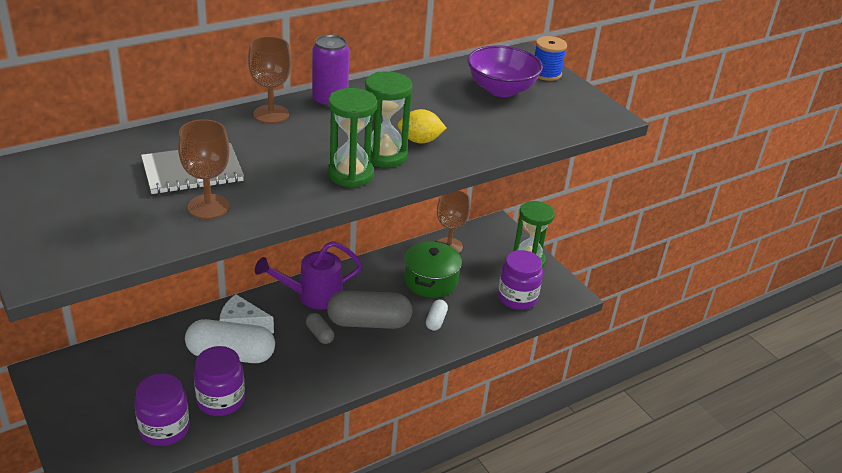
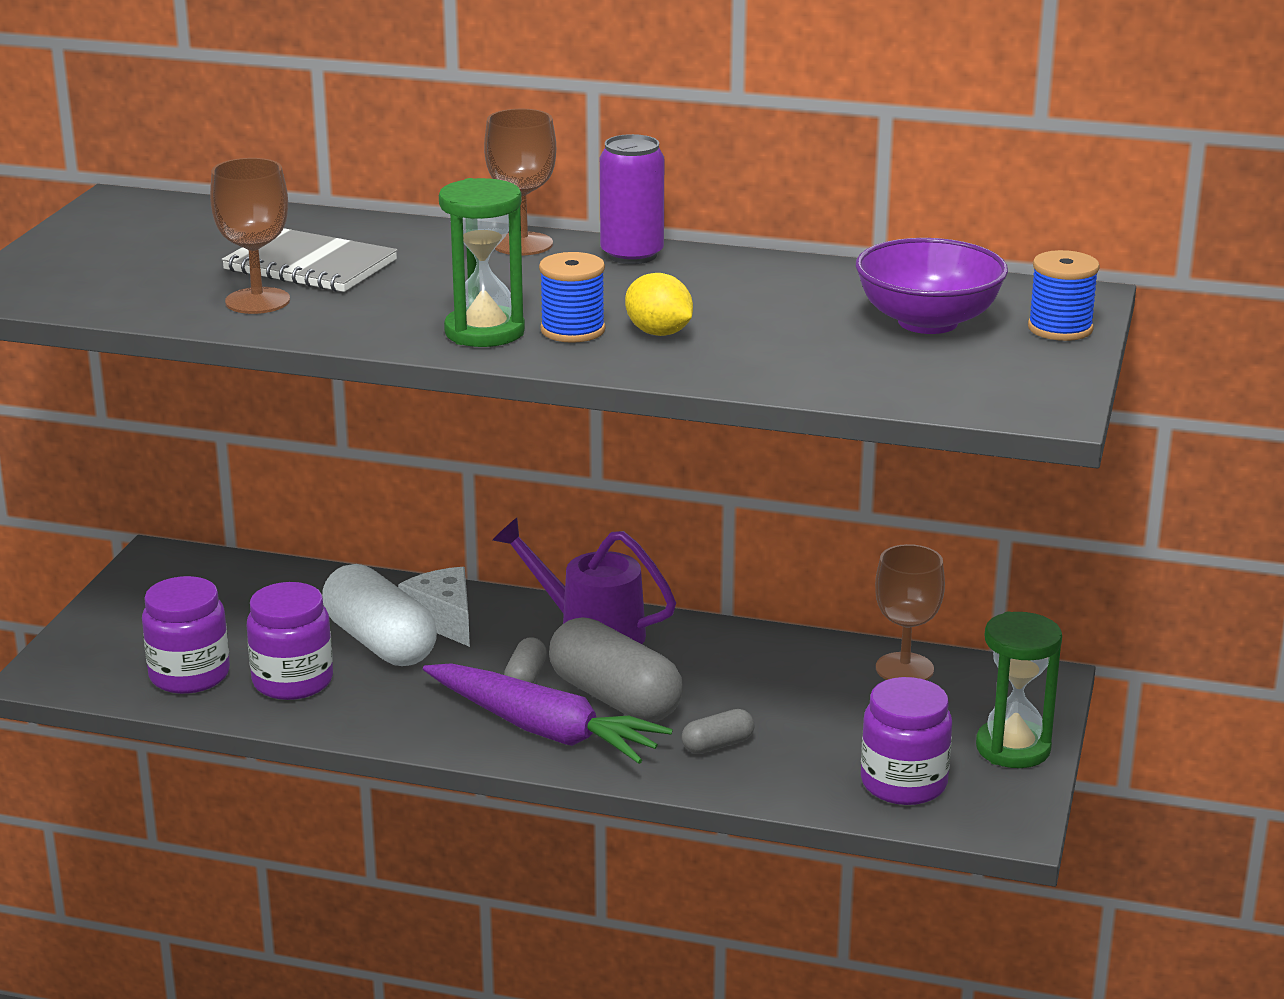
camera: 50 degrees right, 10 degrees down
(364, 355) = (543, 730): none -> purple carrot
(384, 155) = (572, 330): green hourglass -> blue spool
(431, 281) = (795, 696): green pot -> none
(436, 321) = (717, 745): white capsule -> grey capsule

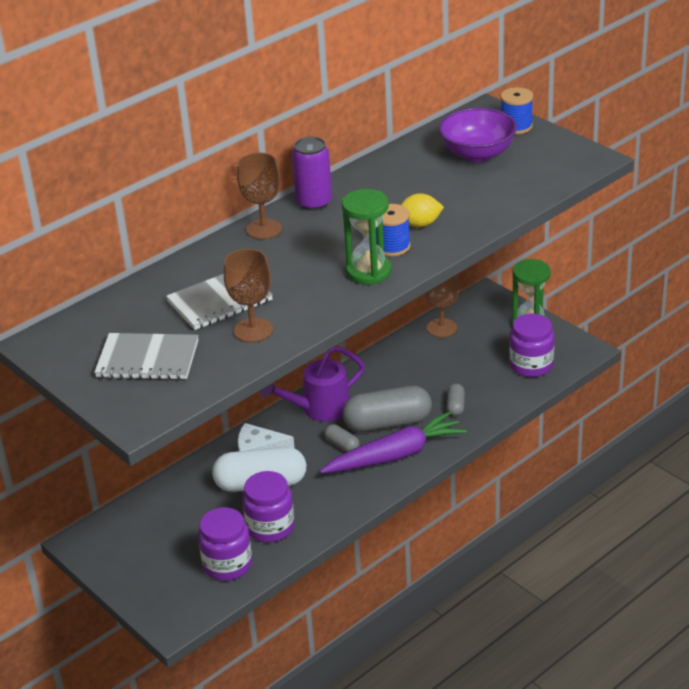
camera: 55 degrees left, 10 degrees up
(133, 263) = (148, 359): none -> grey notebook

